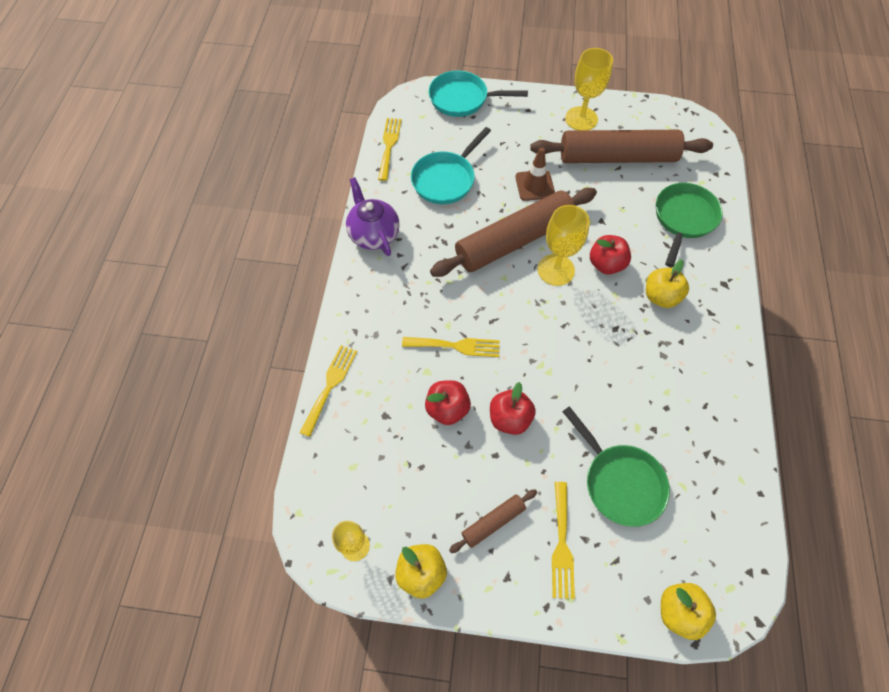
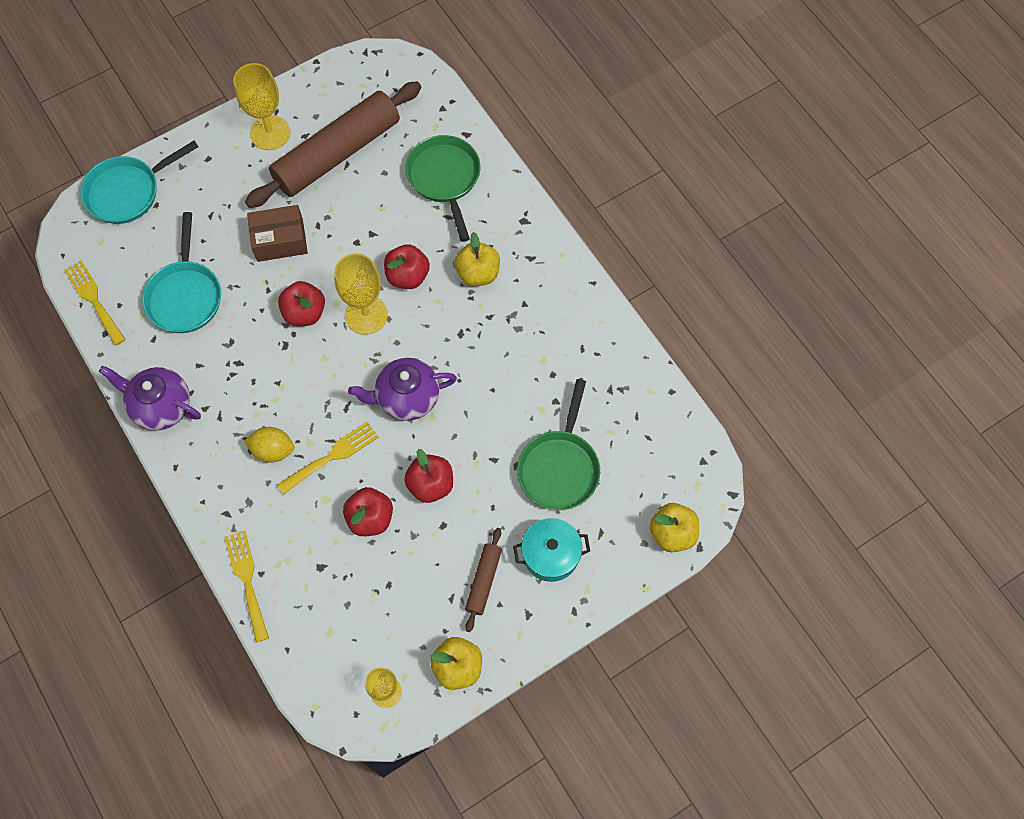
camera: 40 degrees left, 5 degrees up
(420, 313) = (273, 450): none -> yellow lemon
(514, 240) = (304, 313): brown rolling pin -> red apple
(534, 185) = (280, 240): brown traffic cone -> brown box
(540, 345) = (407, 398): none -> purple teapot
(562, 545) = (550, 554): yellow fork -> turquoise pot
(620, 482) = (559, 467): green pan -> green pan turned 90 degrees clockwise

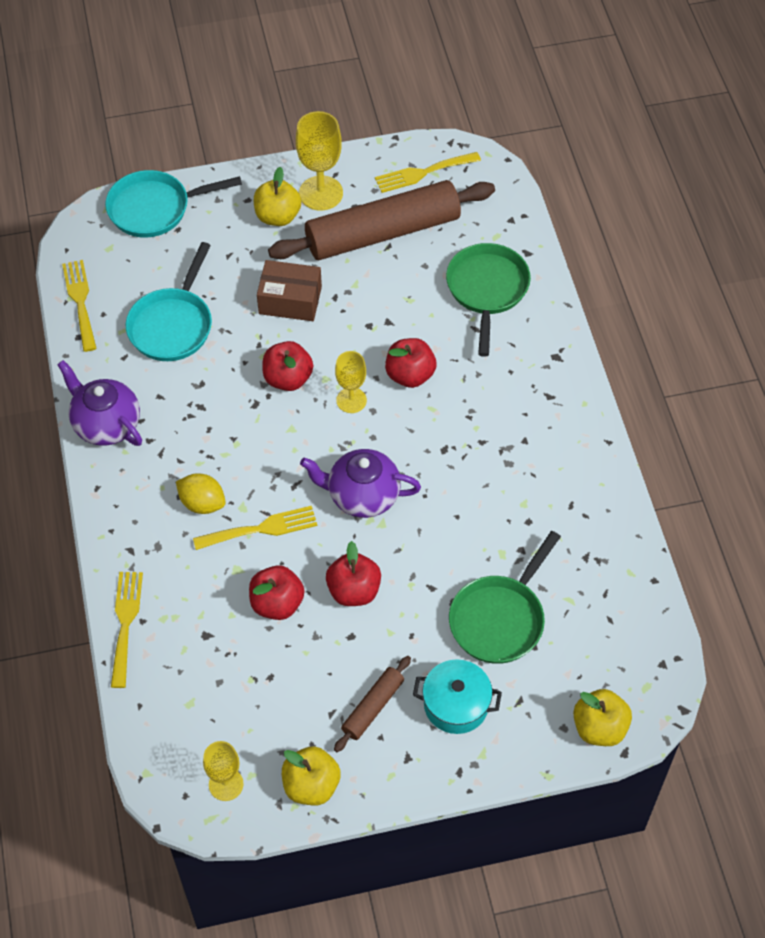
camera: 20 degrees right, 10 degrees down
(351, 88) = (422, 173): none -> yellow fork
(366, 315) = (351, 400): yellow goblet -> yellow goblet, size x0.64
(478, 273) = (486, 395): yellow apple -> yellow apple (278, 216)

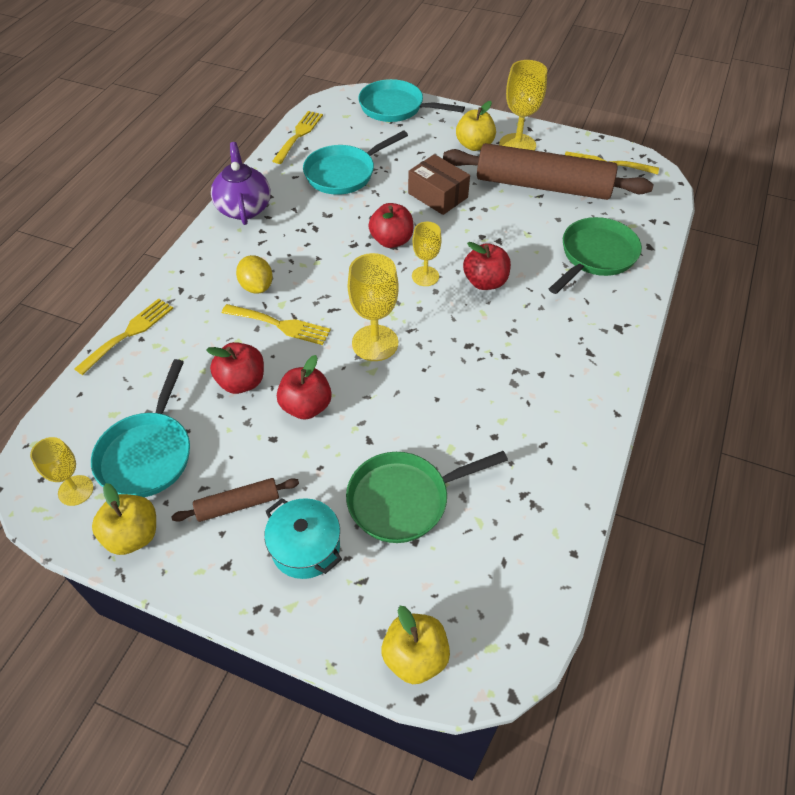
camera: 35 degrees right, 5 degrees down
(256, 716) = (147, 454): none -> turquoise pan
(362, 495) = (375, 343): purple teapot -> yellow goblet

